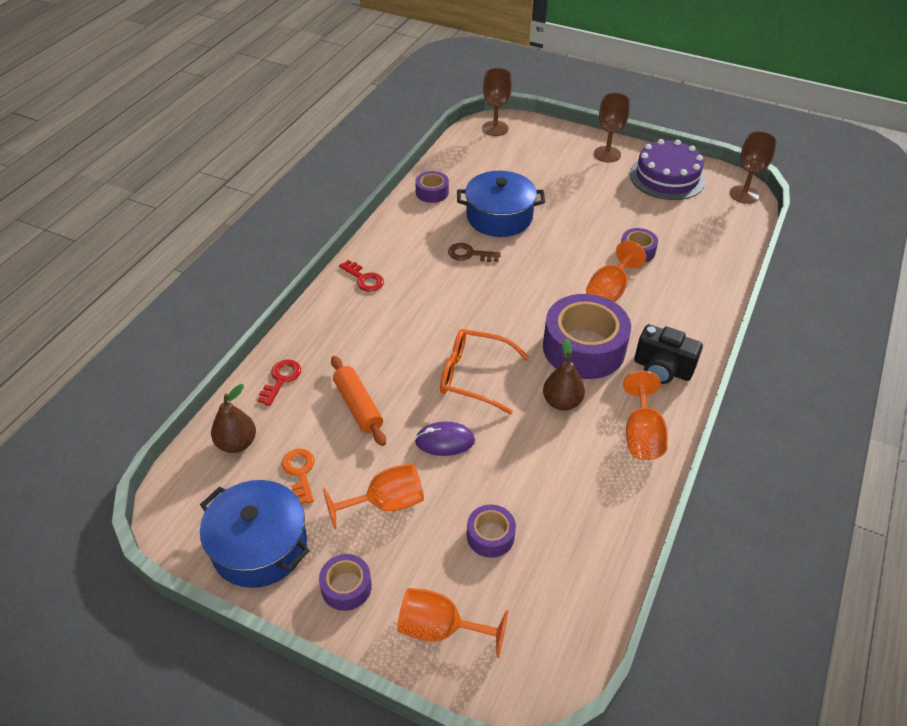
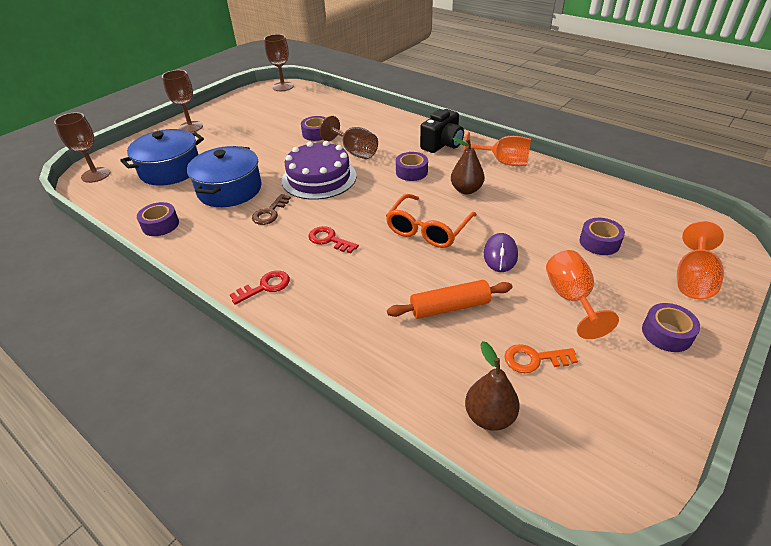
camera: 75 degrees left, 5 degrees down
(259, 546) = (632, 399): blue pot -> blue pot (170, 170)
(281, 379) = (397, 368): red key -> red key (329, 240)
(583, 348) = (411, 172): purple tape -> purple tape, size x0.48
(609, 291) = (354, 151): orange goblet -> brown goblet
(667, 177) = (241, 108): purple cake -> purple cake (319, 178)

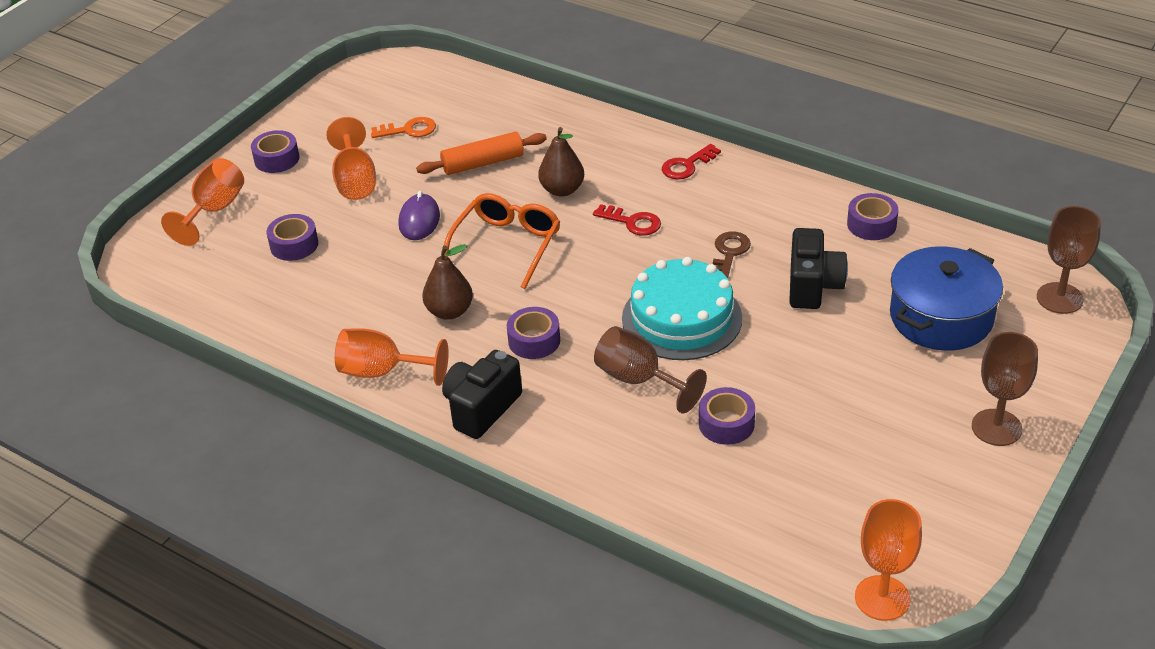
camera: 175 degrees right, 0 degrees up
(229, 190) = (813, 286): blue pot -> black camera
(283, 86) = (882, 598): brown goblet -> orange goblet
(319, 178) = (682, 318): purple cake -> turquoise cake
(489, 416) = (455, 93): brown pear -> brown pear (562, 190)

